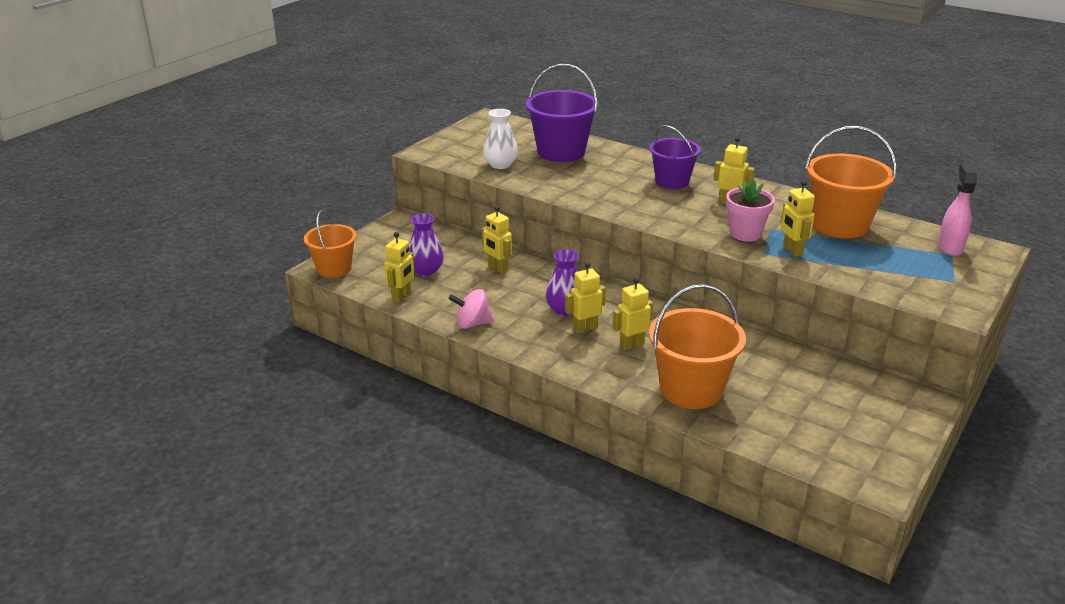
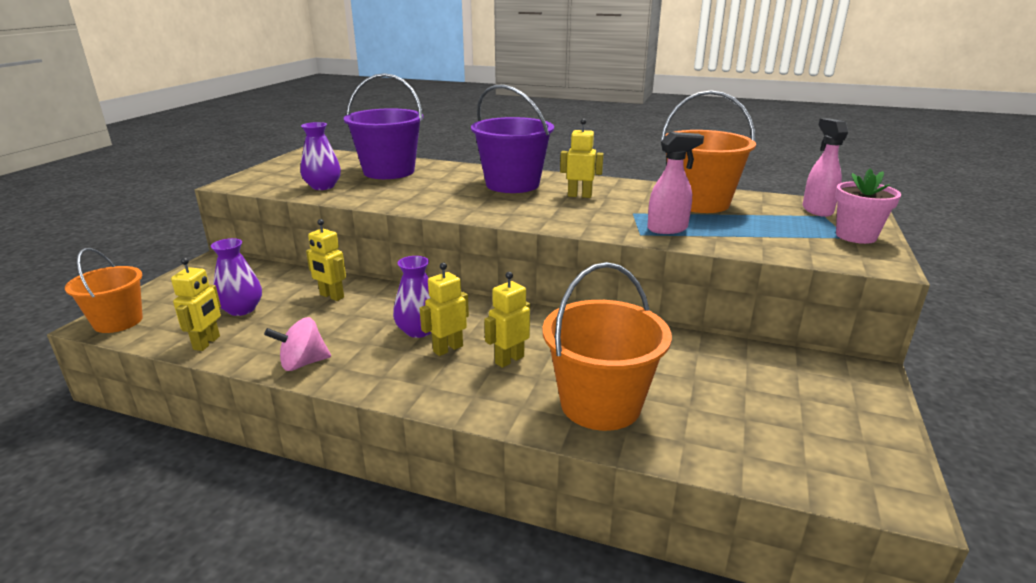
camera: 15 degrees left, 5 degrees down
(500, 165) = (323, 186): white vase -> purple vase
(672, 181) = (512, 184): purple bucket -> purple bucket, size x1.51
(745, 233) = (610, 219): pink flower pot -> pink flower pot (856, 236)
(792, 251) = (668, 229): yellow robot -> pink spray bottle

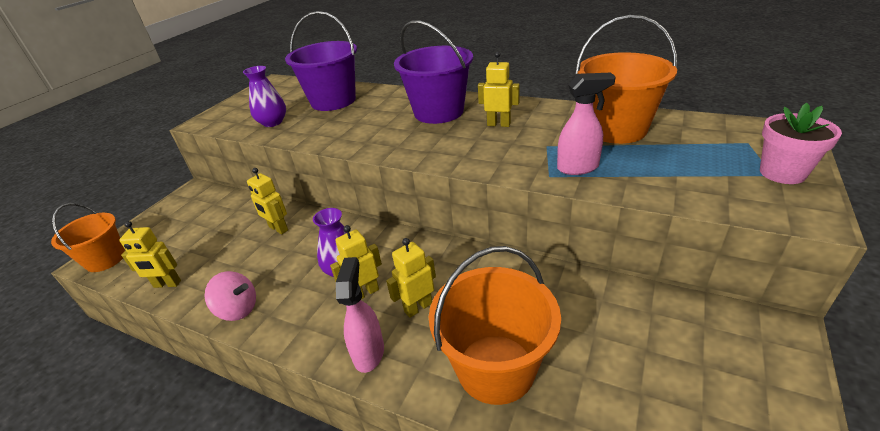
camera: 10 degrees right, 10 degrees up
(207, 343) = (167, 284): yellow robot -> yellow robot turned 75 degrees clockwise
(241, 309) = (203, 245): purple vase -> none
(302, 363) = (238, 309): pink spinning top -> pink spinning top turned 150 degrees counterclockwise
(817, 210) = (741, 135): pink spray bottle -> pink spray bottle (369, 352)

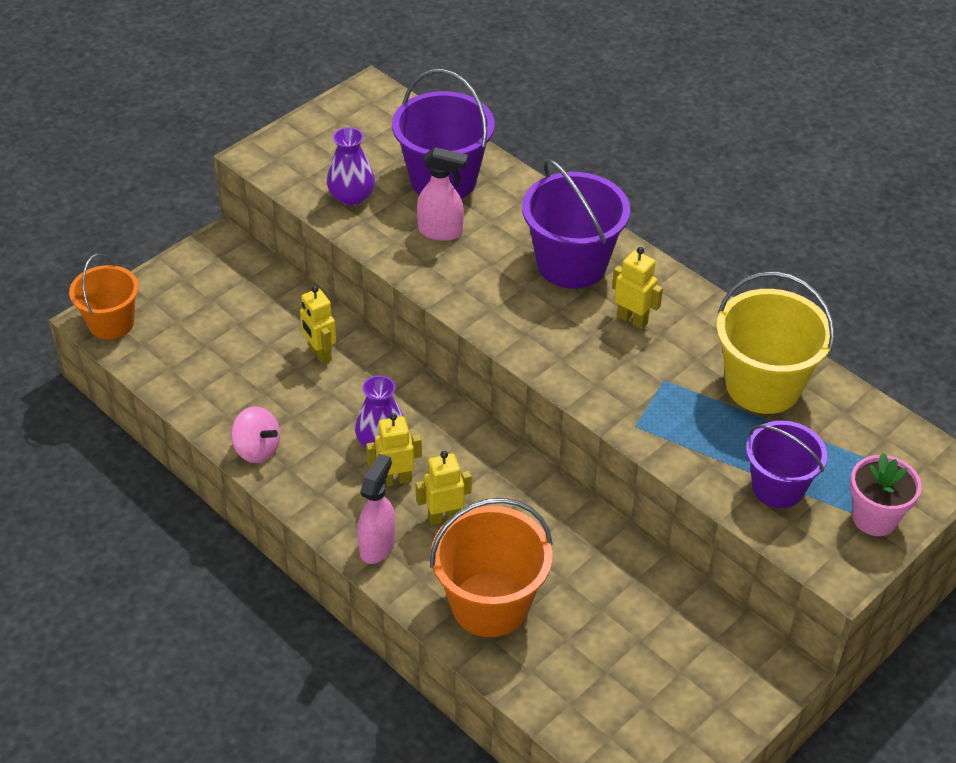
camera: 15 degrees right, 10 degrees up
(167, 284) = (182, 387): yellow robot -> none
(578, 168) = (674, 427): pink spray bottle -> pink spray bottle (441, 232)
(616, 129) = (763, 386): orange bucket -> yellow bucket
(691, 178) = (778, 487): none -> purple bucket

